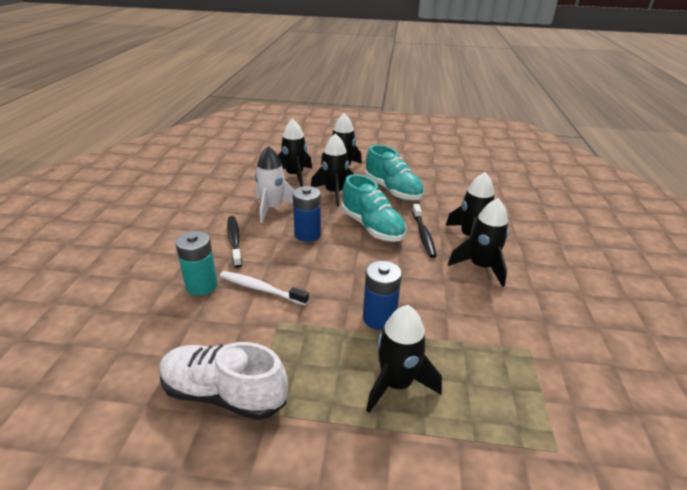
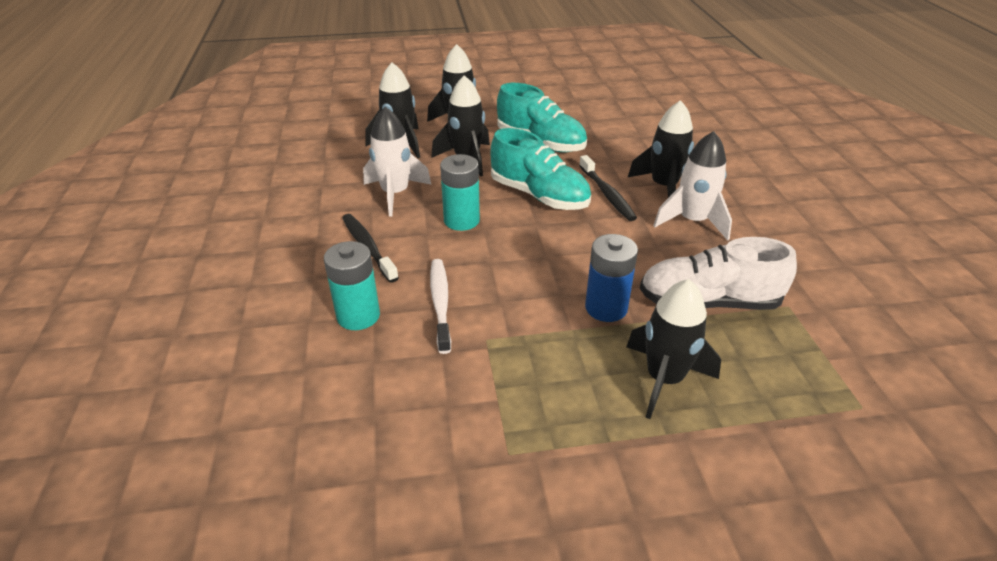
camera: 15 degrees left, 5 degrees up
(224, 394) = (467, 441): white shoe -> white shoe (708, 302)
(261, 289) = (440, 303): white toothbrush -> white toothbrush turned 75 degrees clockwise
(307, 234) = (461, 220): blue battery -> turquoise battery
(480, 267) = (692, 221): black rocket -> white rocket

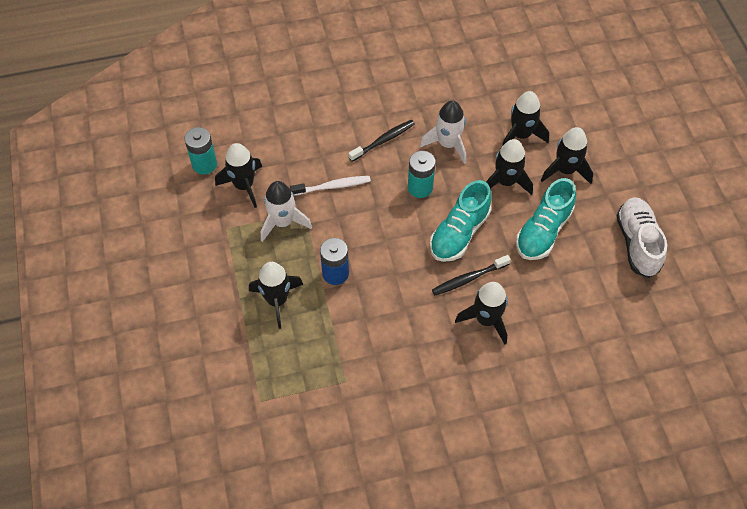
camera: 85 degrees right, 20 degrees up
(358, 316) = (319, 148): turquoise battery -> turquoise battery (204, 164)
(411, 422) = (244, 186): none -> black rocket
(692, 221) = (439, 335): white rocket -> white rocket (283, 222)
(708, 302) = (345, 333): white shoe -> white shoe (637, 243)

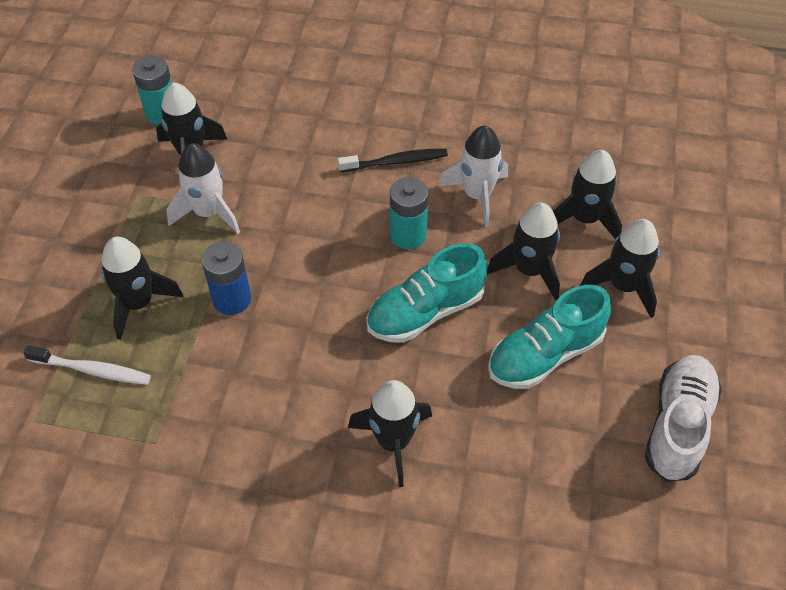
camera: 25 degrees right, 5 degrees down
(332, 186) = (297, 193): white toothbrush -> white toothbrush (92, 370)
(469, 278) = (402, 376): black toothbrush -> none

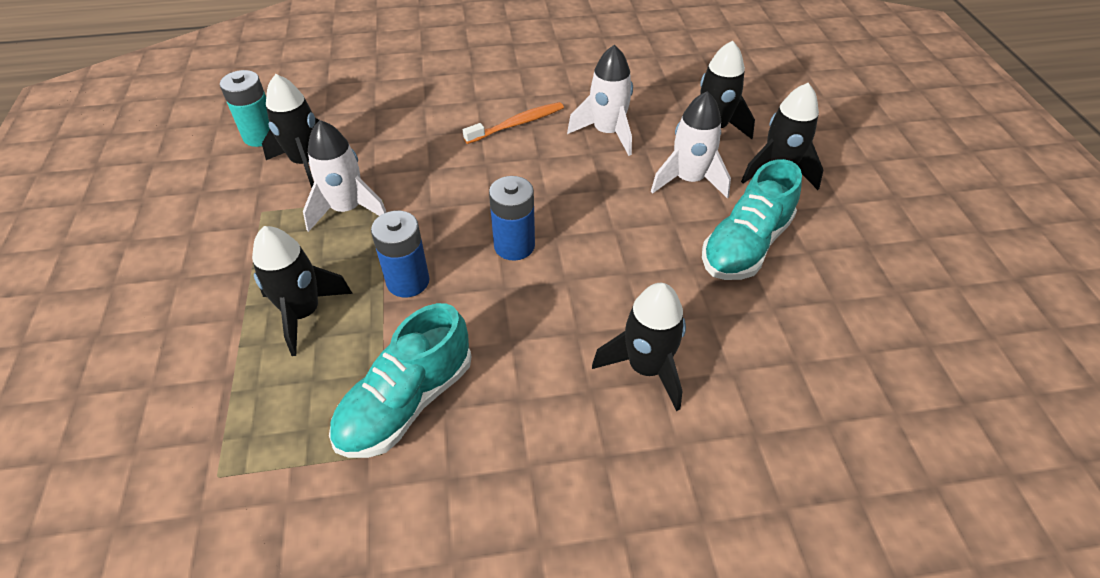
camera: 20 degrees left, 5 degrees down
(92, 370) = (273, 397): white toothbrush -> none
(335, 292) = (514, 246): none -> blue battery
(395, 162) = (517, 124): black toothbrush -> orange toothbrush
(408, 235) = (560, 179): turquoise battery -> none
(425, 312) = (613, 239): turquoise shoe -> turquoise shoe (406, 402)
(529, 270) = (689, 180): black rocket -> white rocket
(678, 426) = (899, 271): white shoe -> none

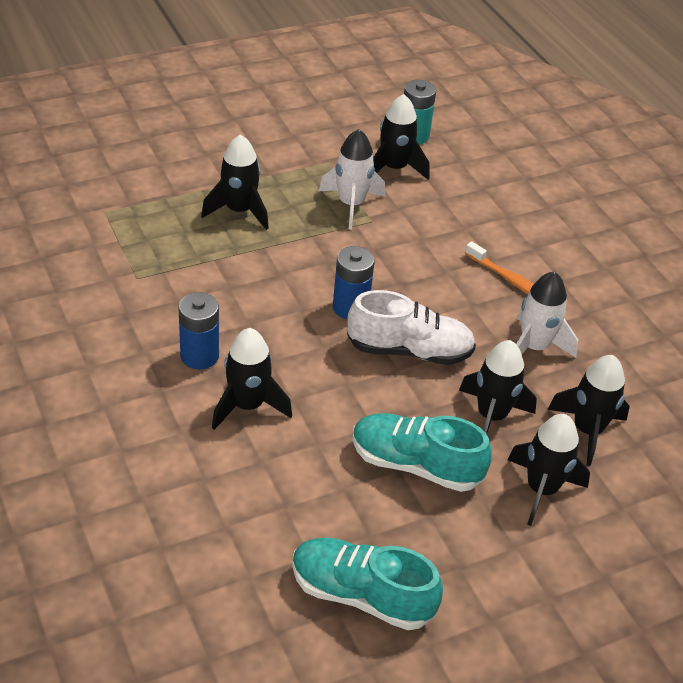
camera: 70 degrees right, 5 degrees down
(406, 402) = (179, 280): turquoise shoe -> turquoise shoe (361, 595)
(408, 281) = (288, 255): blue battery -> blue battery (199, 356)
(591, 215) = (409, 350): none -> white shoe
(689, 180) = (491, 416): white rocket -> black rocket

